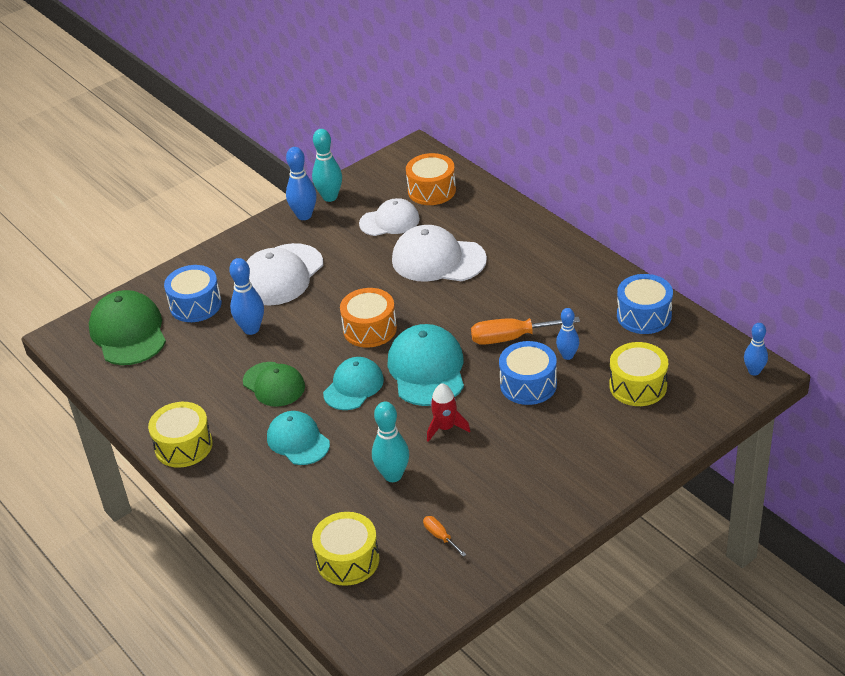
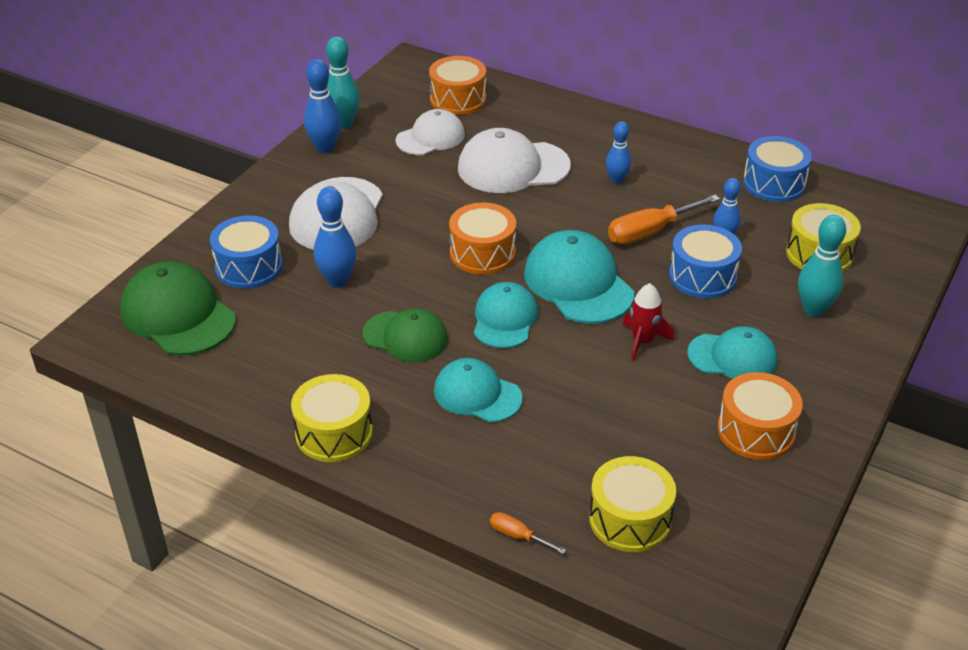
camera: 25 degrees left, 0 degrees up
(393, 475) = (618, 408): turquoise bowling pin -> turquoise bowling pin (814, 309)
(440, 536) = (720, 464): orange screwdriver -> orange screwdriver (518, 536)
(484, 518) = (756, 431): none -> orange drum
(506, 456) = (732, 357): none -> turquoise cap
(754, 371) = (924, 216): blue bowling pin -> blue bowling pin (616, 180)

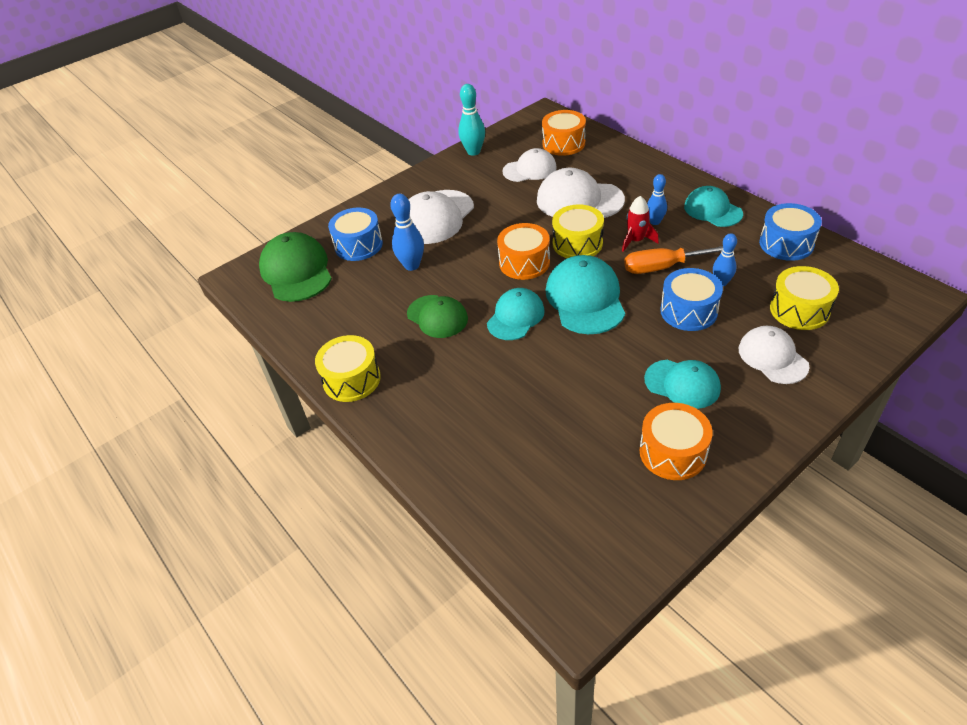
camera: 25 degrees right, 5 degrees up
(325, 148) = (452, 167): blue bowling pin -> none
(477, 394) = (466, 372): turquoise cap -> turquoise cap (712, 210)
(518, 536) = (440, 493): orange screwdriver -> none
(630, 519) = (532, 502): yellow drum -> yellow drum (577, 243)
(643, 341) = (614, 356): red rocket -> red rocket (636, 240)
(814, 309) = (772, 357): turquoise bowling pin -> white cap

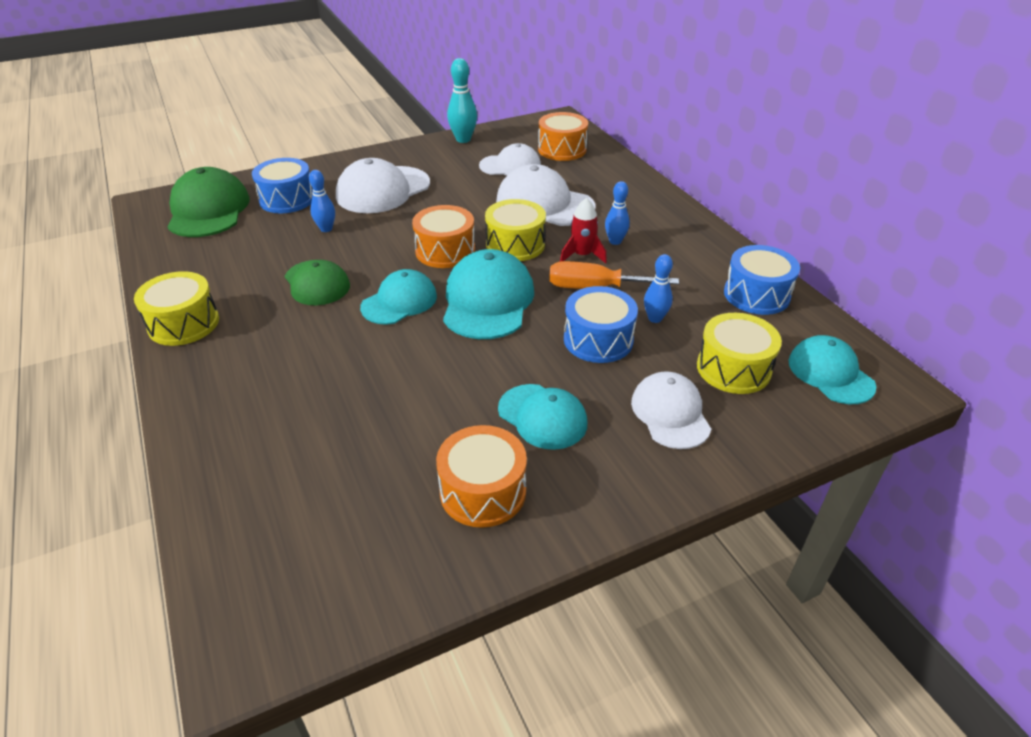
camera: 10 degrees right, 5 degrees down
(412, 265) = (326, 229): blue bowling pin -> blue bowling pin, size x0.66
(712, 210) = (688, 243): turquoise cap -> turquoise cap (830, 373)

